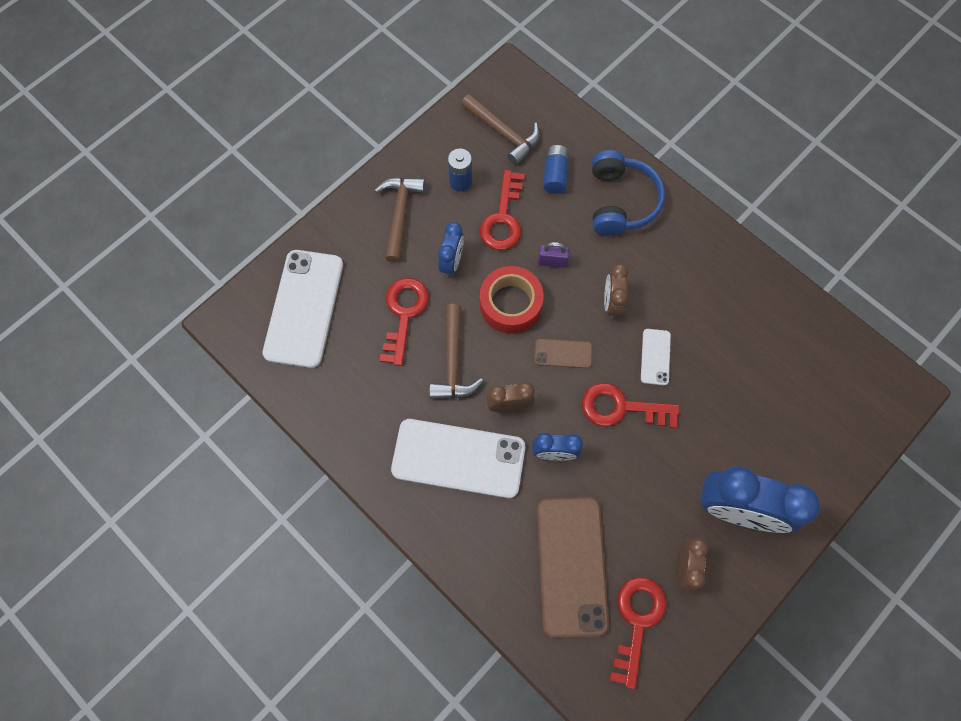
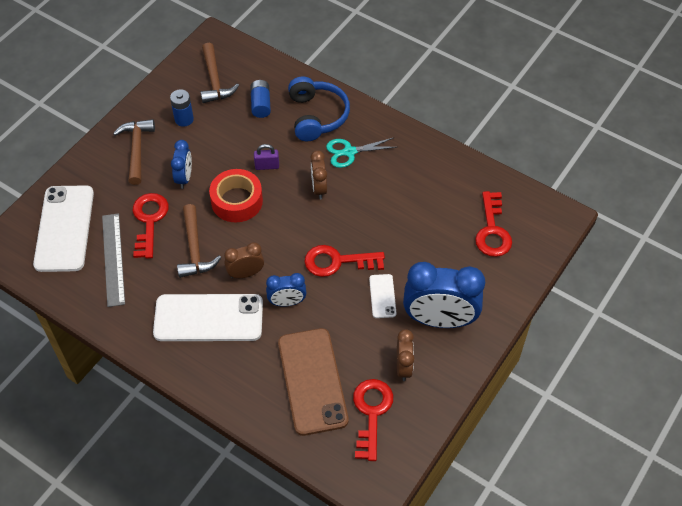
camera: 10 degrees left, 15 degrees down
(356, 359) = (113, 259): none -> grey ruler
(503, 133) = (215, 80): brown hammer -> brown hammer turned 45 degrees clockwise
(503, 218) = (222, 141): red key -> red key (492, 231)
(563, 353) = (284, 230): brown phone -> none
(654, 258) = (349, 152): none -> turquoise scissors
(655, 357) = (360, 221): white phone -> white phone (382, 296)

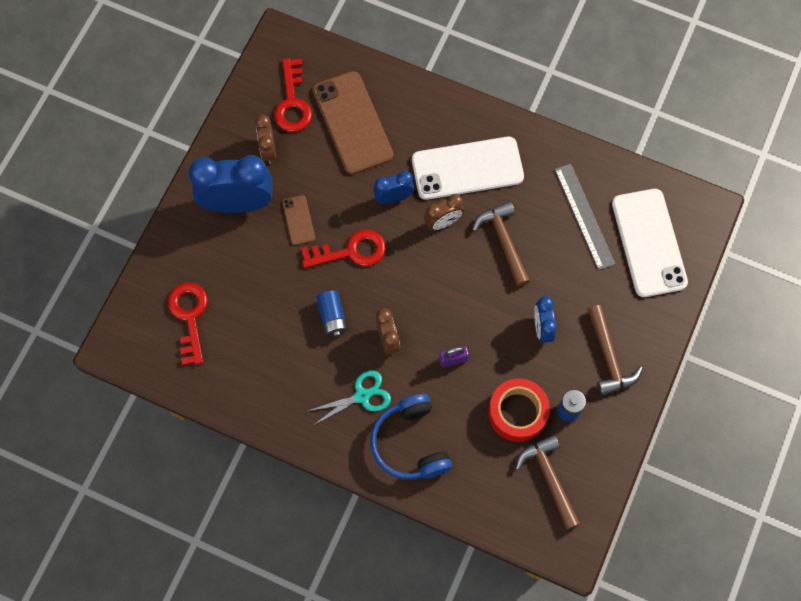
camera: 170 degrees right, 15 degrees up
(149, 220) = (562, 267): red key -> none
(237, 201) = (475, 307): red tape -> red tape (517, 412)
(261, 104) = (482, 449): blue battery -> blue battery (332, 317)
(382, 296) = (298, 220): white phone -> brown phone

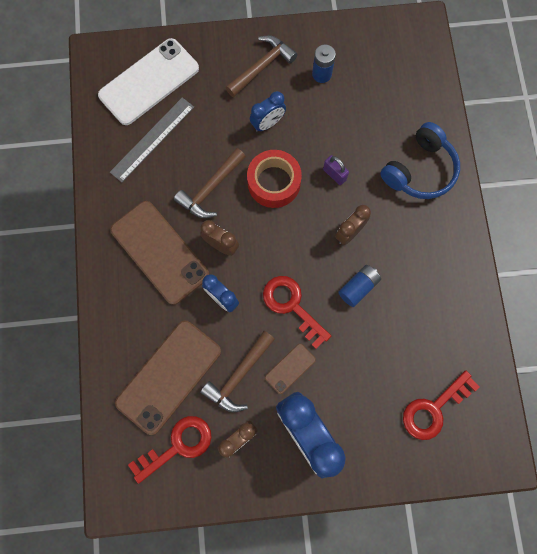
camera: 120 degrees left, 5 degrees up
(362, 396) = (407, 226): turquoise scissors -> none
(467, 168) = (159, 252): white phone -> brown phone
(517, 412) = (346, 108): red tape -> red tape (274, 182)
(549, 478) = (381, 62): brown hammer -> brown hammer (239, 375)

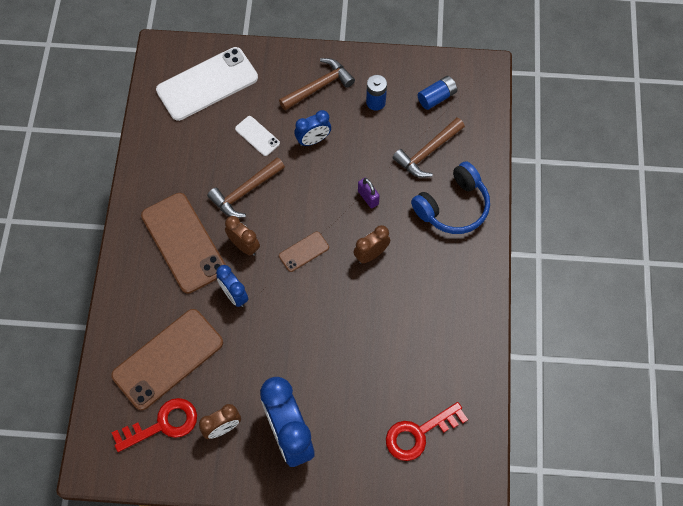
camera: 10 degrees right, 10 degrees down
(152, 139) = (199, 137): grey ruler -> none
(211, 128) = (257, 136): none -> white phone
(239, 375) = (235, 369): brown hammer -> brown hammer (427, 152)
(274, 182) = (307, 196): red tape -> none
(290, 368) = (286, 371): brown phone -> brown phone (304, 251)
(292, 306) = (300, 313): red key -> none
(358, 287) = (369, 307): blue battery -> blue battery (437, 97)

